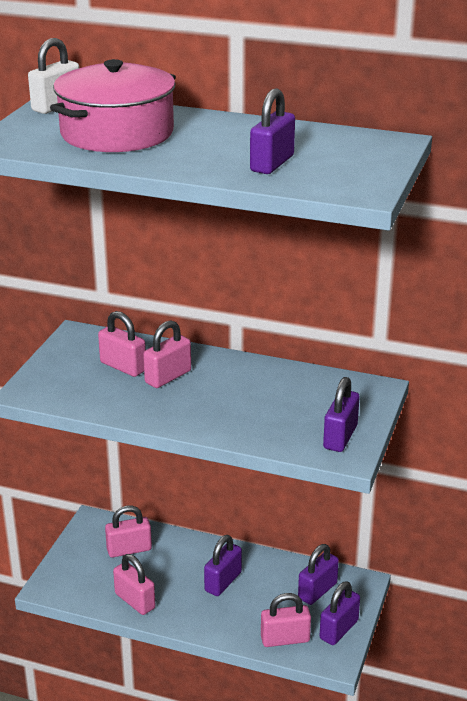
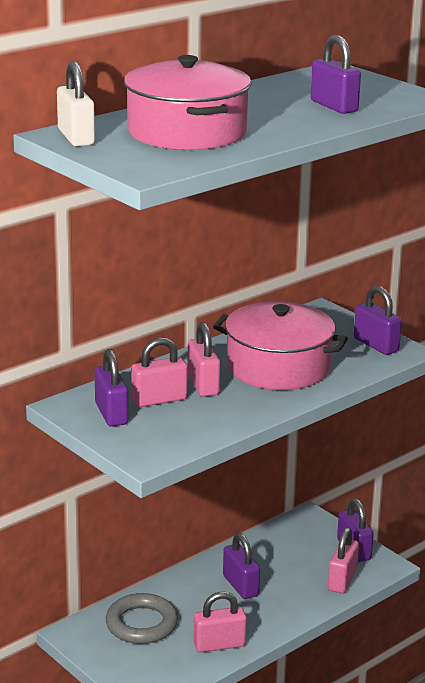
camera: 60 degrees left, 5 degrees down
(129, 549) = (141, 624): pink padlock -> grey ring
(238, 401) = (278, 367): none -> pink pot
(317, 591) = (298, 542): purple padlock -> purple padlock (111, 414)

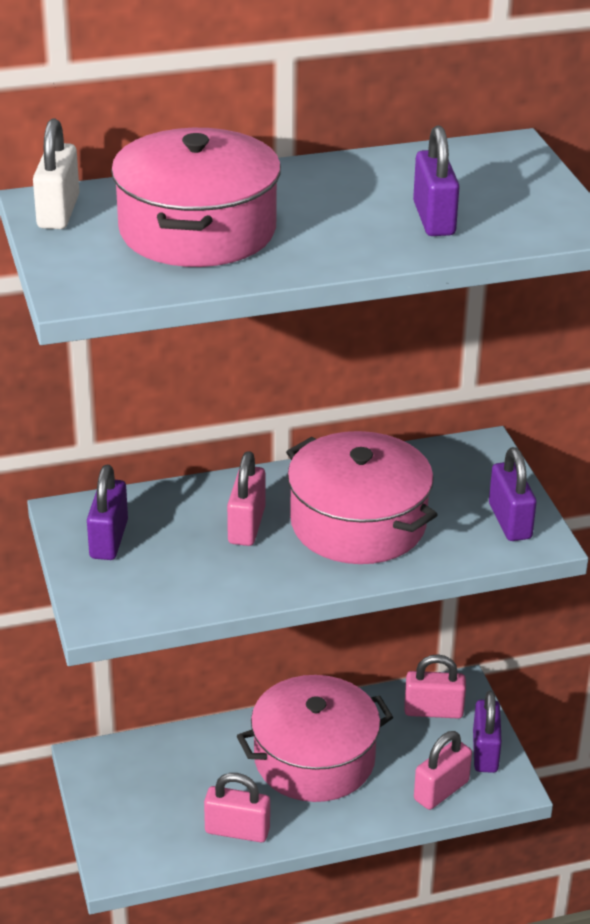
camera: 25 degrees right, 10 degrees up
(141, 624) = (169, 773): grey ring -> none
(159, 400) = (178, 534): pink padlock -> pink padlock (433, 711)
(240, 586) = (314, 759): purple padlock -> pink pot

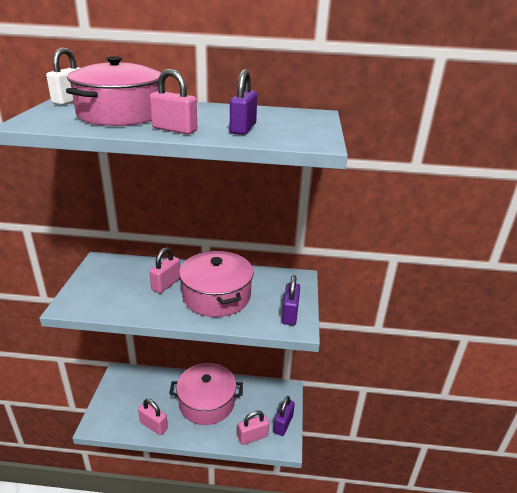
camera: 20 degrees right, 5 degrees down
(109, 539) = (104, 275): purple padlock -> none
(433, 711) = (270, 396): pink padlock -> pink padlock (174, 129)

